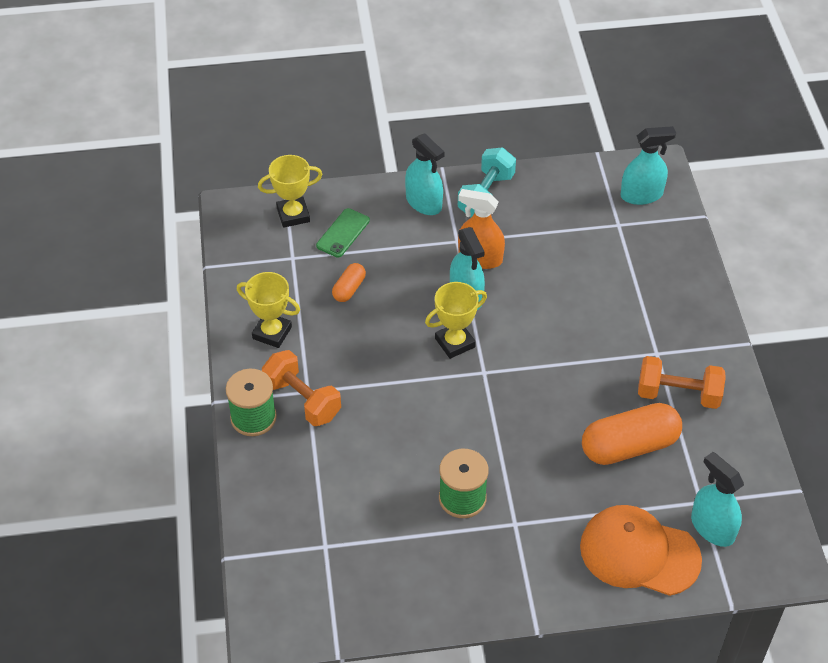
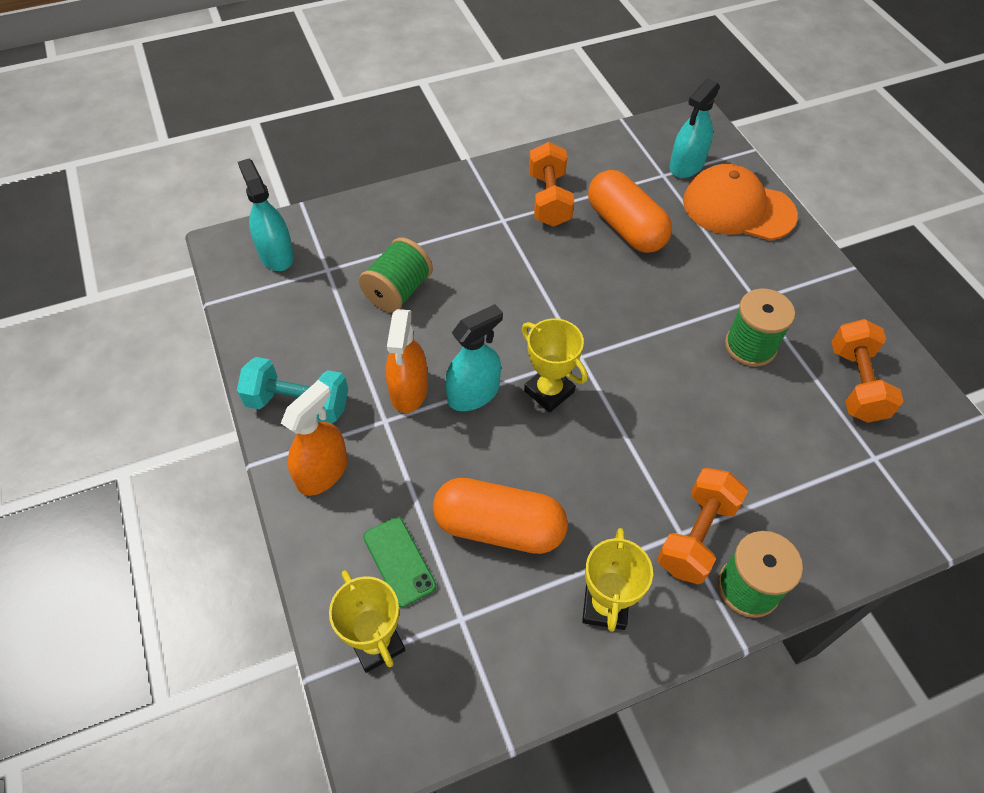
camera: 105 degrees left, 5 degrees up
(343, 233) = (399, 561): green phone -> green phone turned 45 degrees clockwise
(349, 289) = (499, 527): orange capsule -> orange capsule, size x2.02
(399, 565) = (856, 384): none -> orange dumbbell
(424, 202) = (322, 472): turquoise spray bottle -> orange spray bottle
(583, 266) = (398, 291): none -> green spool
(639, 553) = (738, 208): orange cap -> orange cap turned 105 degrees clockwise

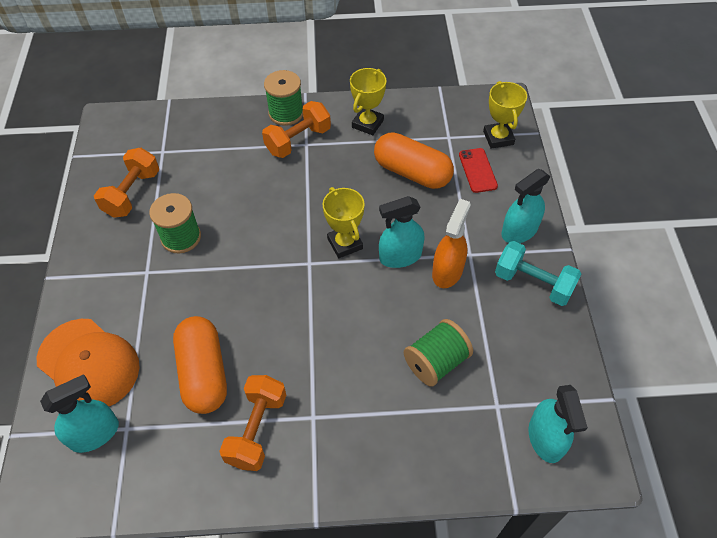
camera: 160 degrees left, 0 degrees up
(322, 472) = (519, 231): orange spray bottle -> turquoise spray bottle
(399, 561) = (477, 170): green phone -> red phone

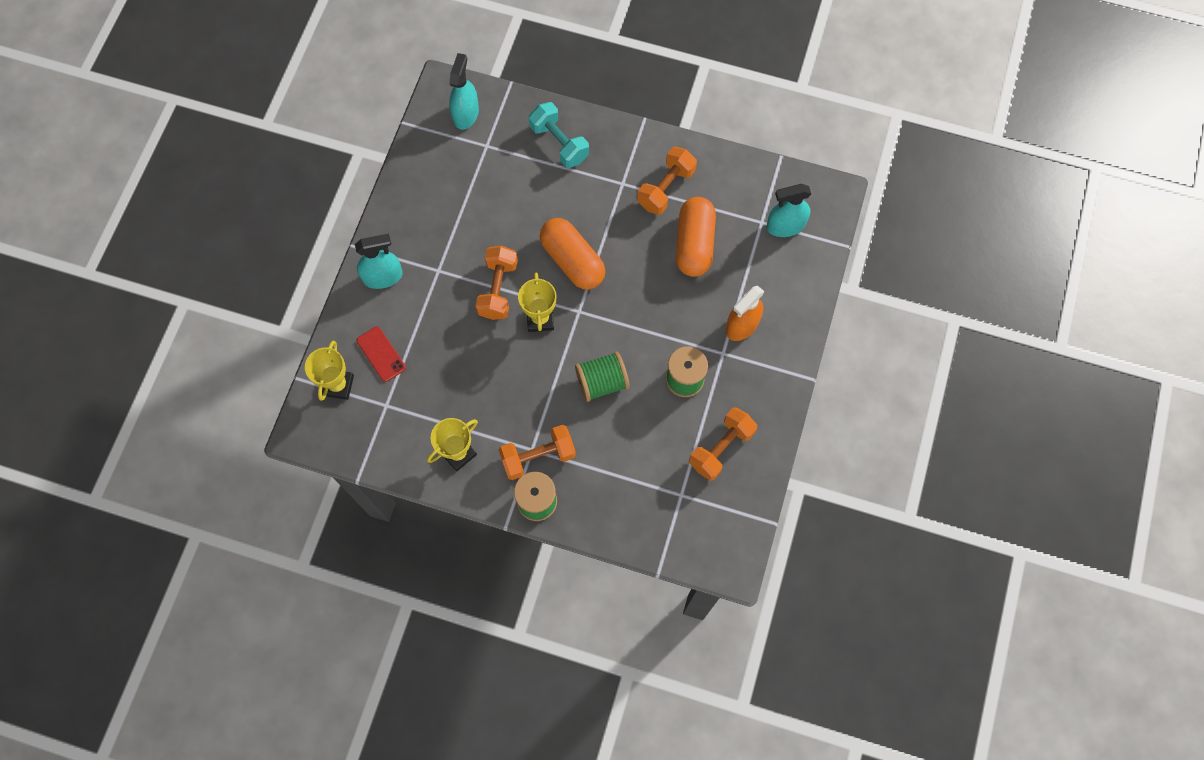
camera: 160 degrees left, 15 degrees up
(88, 364) = (783, 283): orange cap -> none
(400, 256) = (498, 289): turquoise spray bottle -> orange dumbbell
(412, 172) = (444, 374): orange capsule -> orange capsule (572, 261)
(436, 362) = (514, 191): green spool -> green spool (602, 382)
(447, 271) = (465, 261): orange spray bottle -> orange spray bottle (742, 325)
(477, 170) = (381, 354): red phone -> red phone turned 45 degrees counterclockwise
(533, 283) = (402, 226): turquoise dumbbell -> turquoise dumbbell (559, 143)

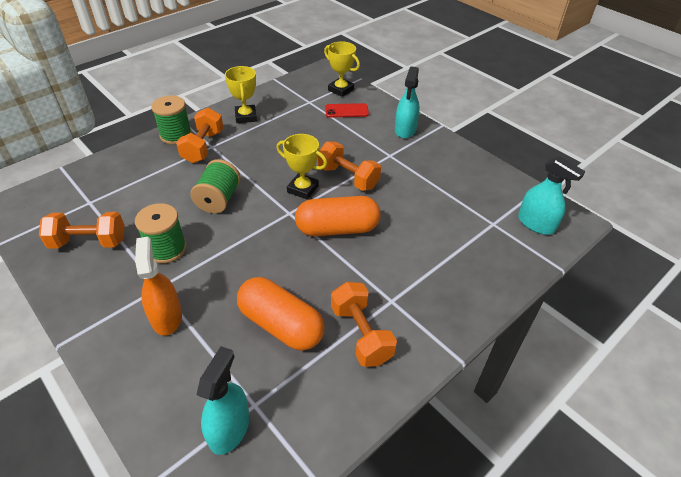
camera: 120 degrees right, 25 degrees down
(559, 143) = (468, 273): turquoise dumbbell -> none
(721, 448) = (89, 242): orange dumbbell -> orange dumbbell turned 75 degrees counterclockwise

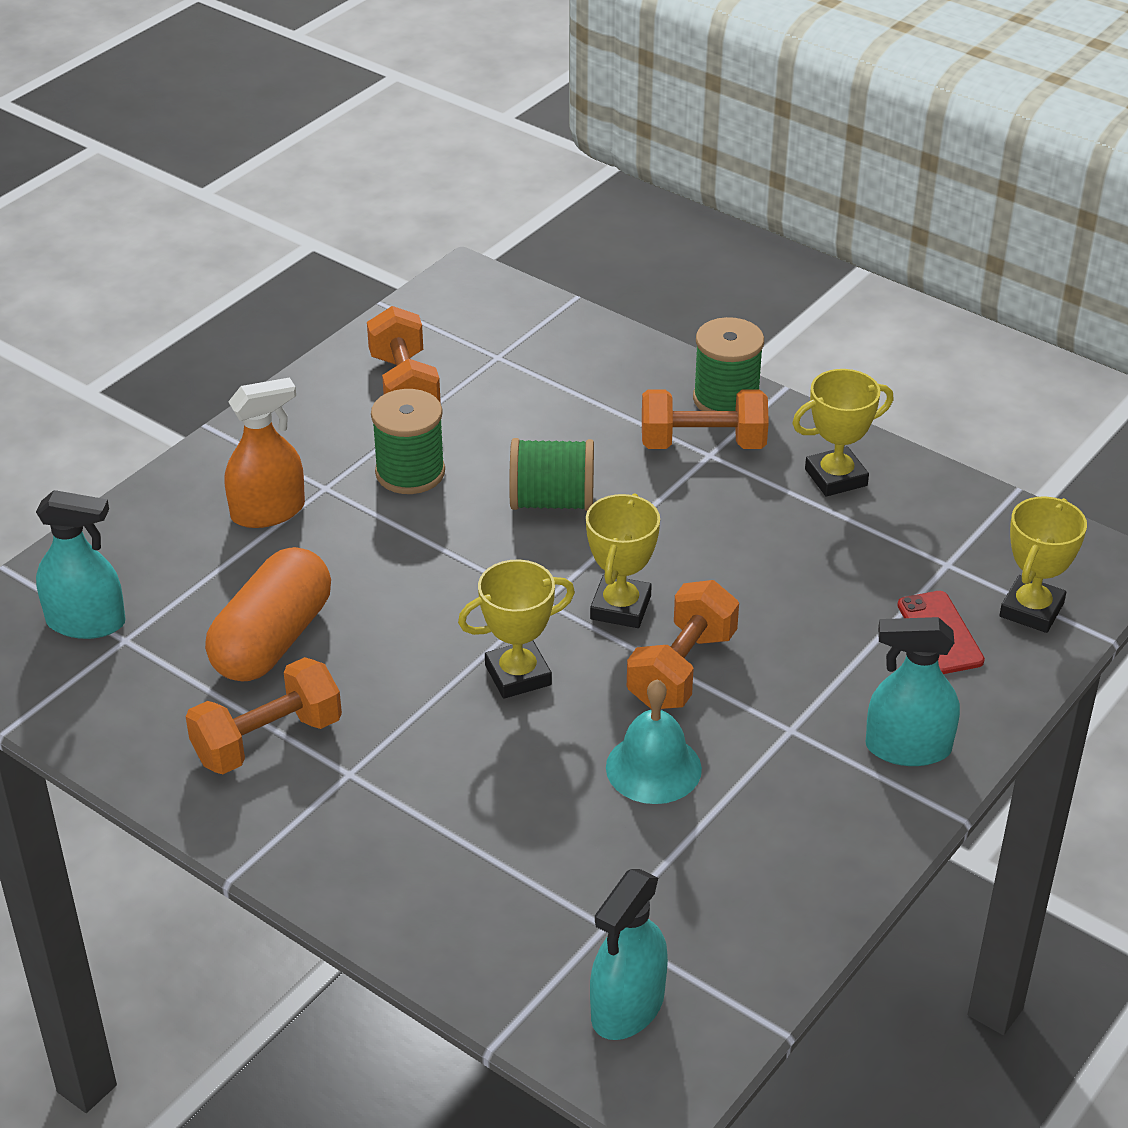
camera: 80 degrees right, 5 degrees down
(337, 229) = (518, 675): orange capsule -> yellow trophy
(405, 195) = (653, 768): none -> turquoise bell

